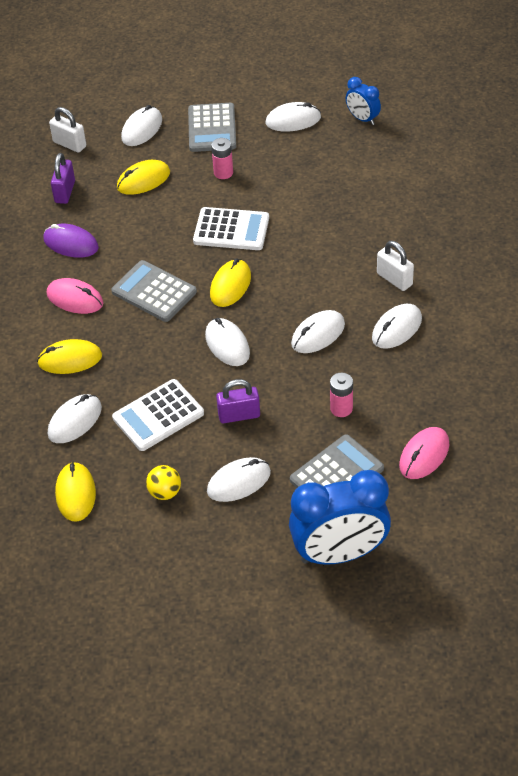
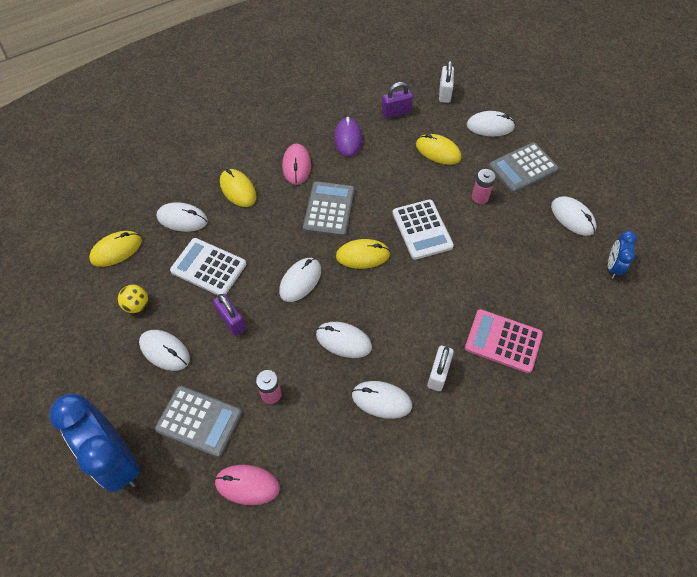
camera: 60 degrees right, 10 degrees up
(389, 222) = (503, 341): none -> pink calculator

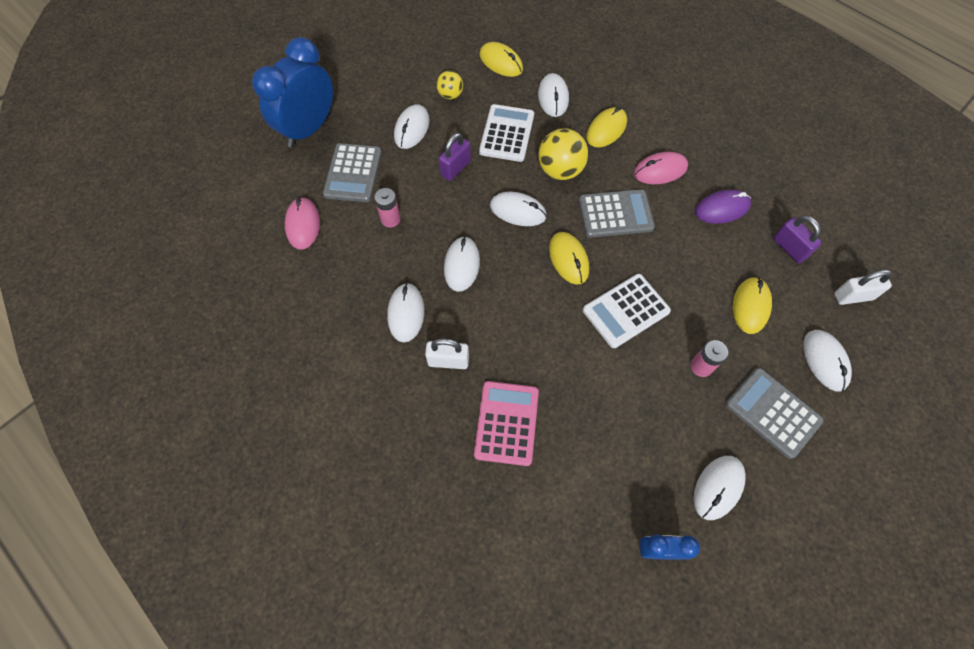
camera: 75 degrees right, 5 degrees up
(268, 236) = (560, 170): none -> yellow ball

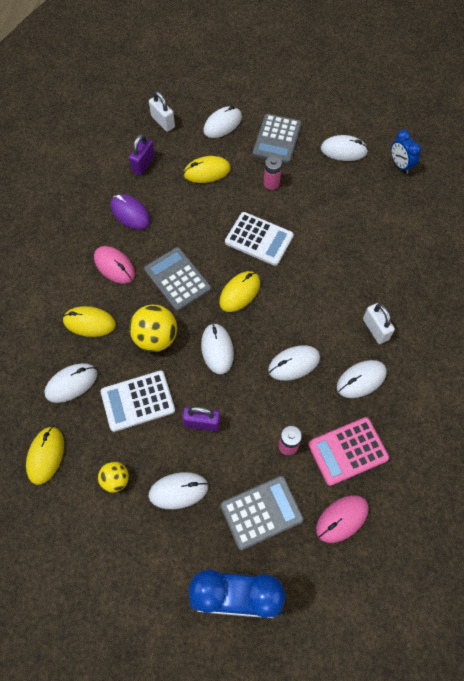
camera: 120 degrees left, 0 degrees up
(506, 423) = (389, 272): pink calculator -> pink calculator (348, 451)

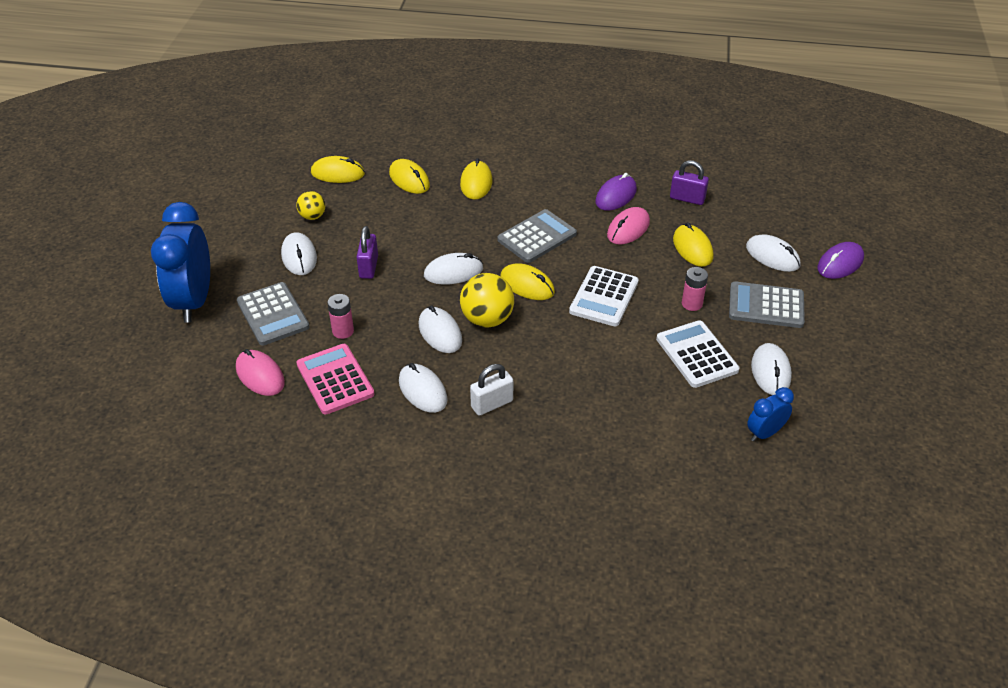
camera: 85 degrees right, 20 degrees down
(71, 383) = (409, 179): white mouse -> yellow mouse
(114, 266) = (545, 192): pink mouse -> pink mouse (628, 229)
(138, 401) = (392, 222): white calculator -> white calculator (696, 354)
(156, 338) = (463, 228): yellow ball -> yellow ball (487, 319)
(163, 122) = (756, 207): white padlock -> none
(235, 87) = (840, 263): none -> purple mouse

